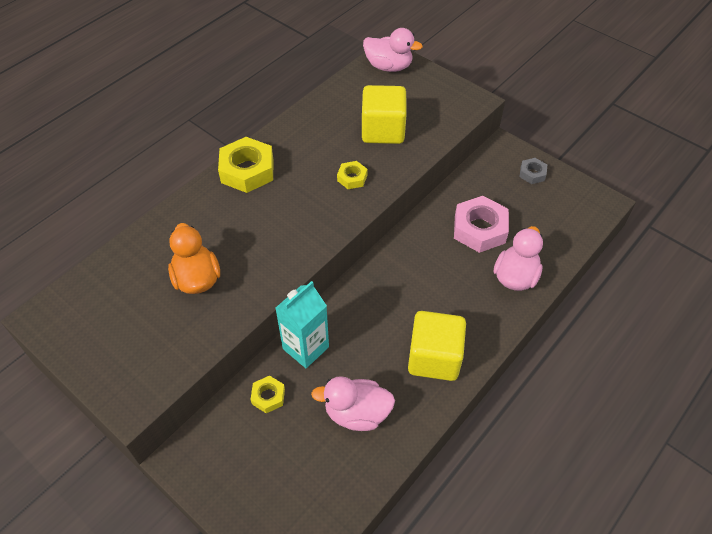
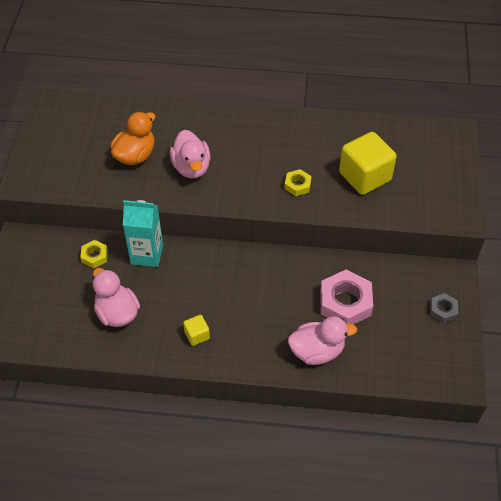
camera: 55 degrees right, 0 degrees up
(247, 170) = (249, 124): yellow nut -> none
(388, 66) = (441, 141): pink duck -> pink duck (191, 167)
(434, 358) = (197, 335): yellow cube -> yellow cube, size x0.47

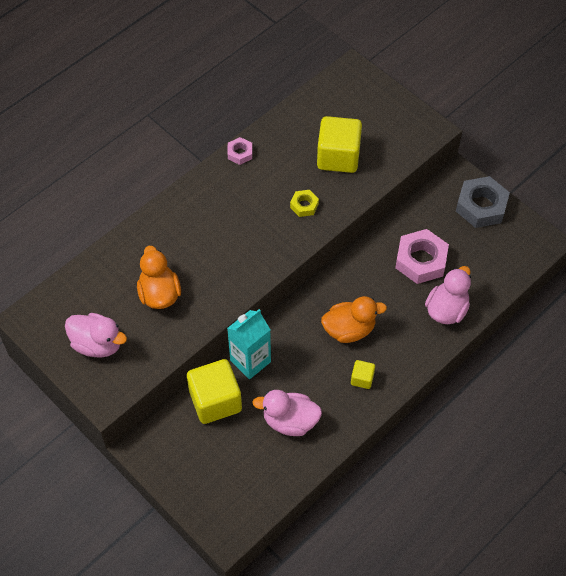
camera: 50 degrees left, 5 degrees up
(94, 256) = (215, 401): yellow nut -> yellow cube
(191, 167) = (214, 263): pink duck -> pink duck (97, 344)
(233, 297) = (349, 330): none -> orange duck
(302, 120) = (240, 153): none -> pink nut
(443, 310) = (481, 206): grey nut -> grey nut, size x1.93

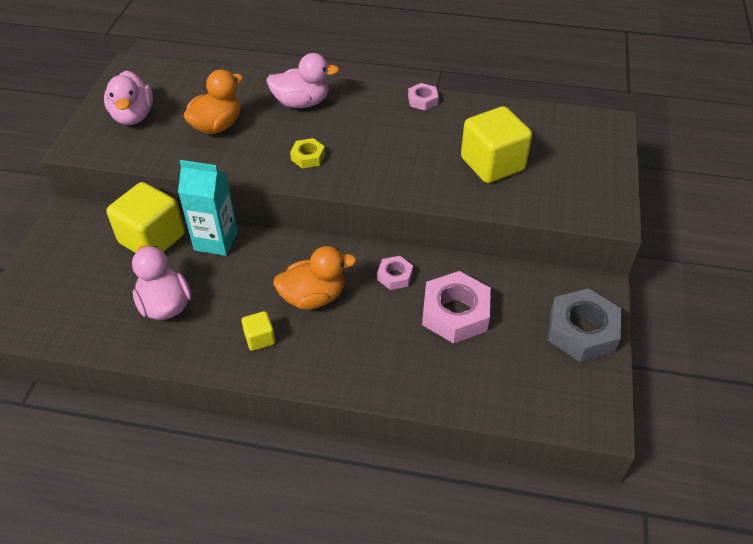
camera: 55 degrees right, 10 degrees down
(304, 205) = (407, 168): yellow nut -> yellow nut (308, 157)
(349, 330) = (313, 297): orange duck -> orange duck turned 60 degrees counterclockwise
(366, 274) = (394, 276): none -> pink nut
(446, 310) = (411, 369): pink duck -> pink duck (302, 103)

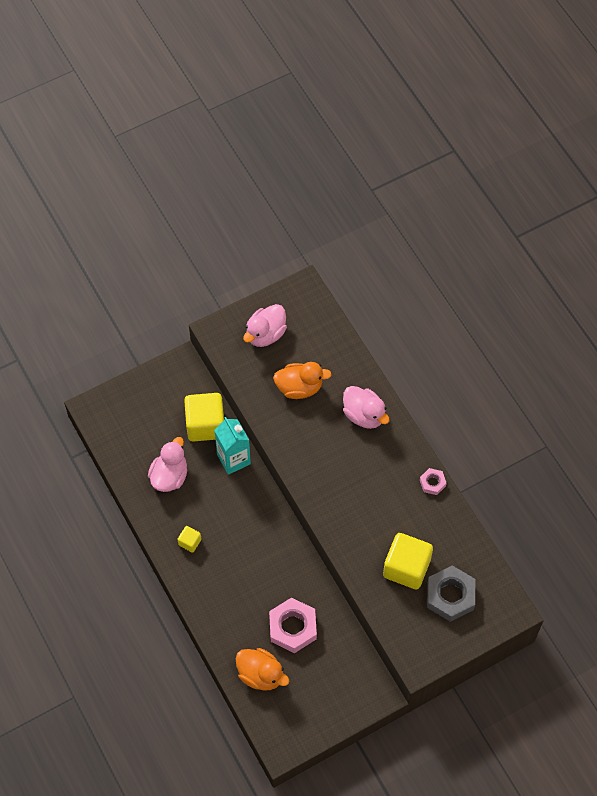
camera: 50 degrees right, 15 degrees up
(308, 157) = (319, 460): yellow nut -> none
(313, 297) = (239, 545): orange duck -> orange duck (261, 674)
(394, 276) = (292, 575): pink nut -> none
(581, 331) = (337, 703): grey nut -> grey nut (450, 596)

